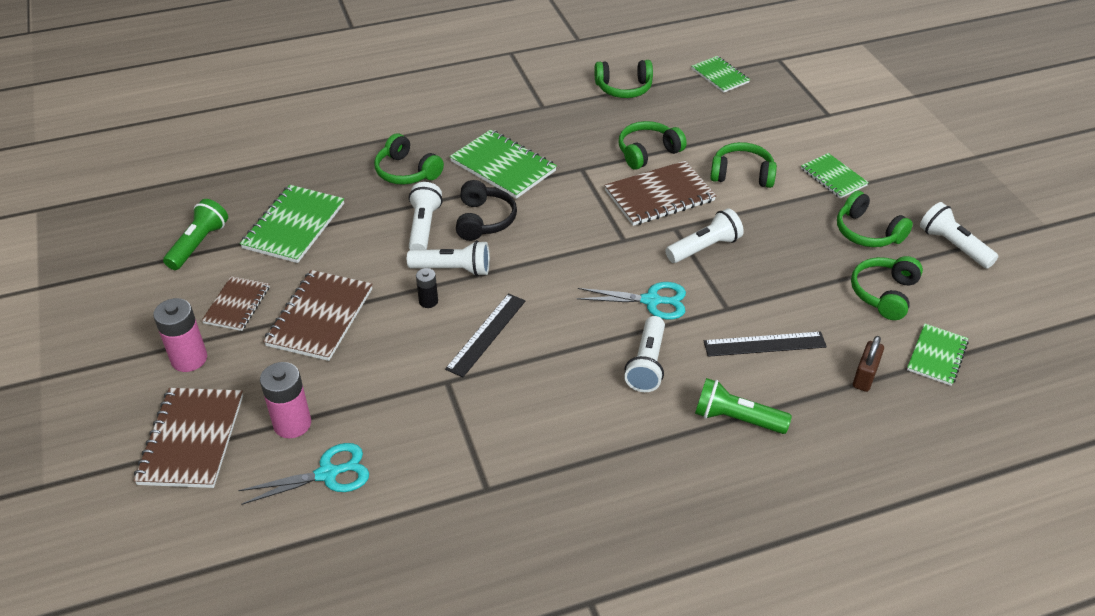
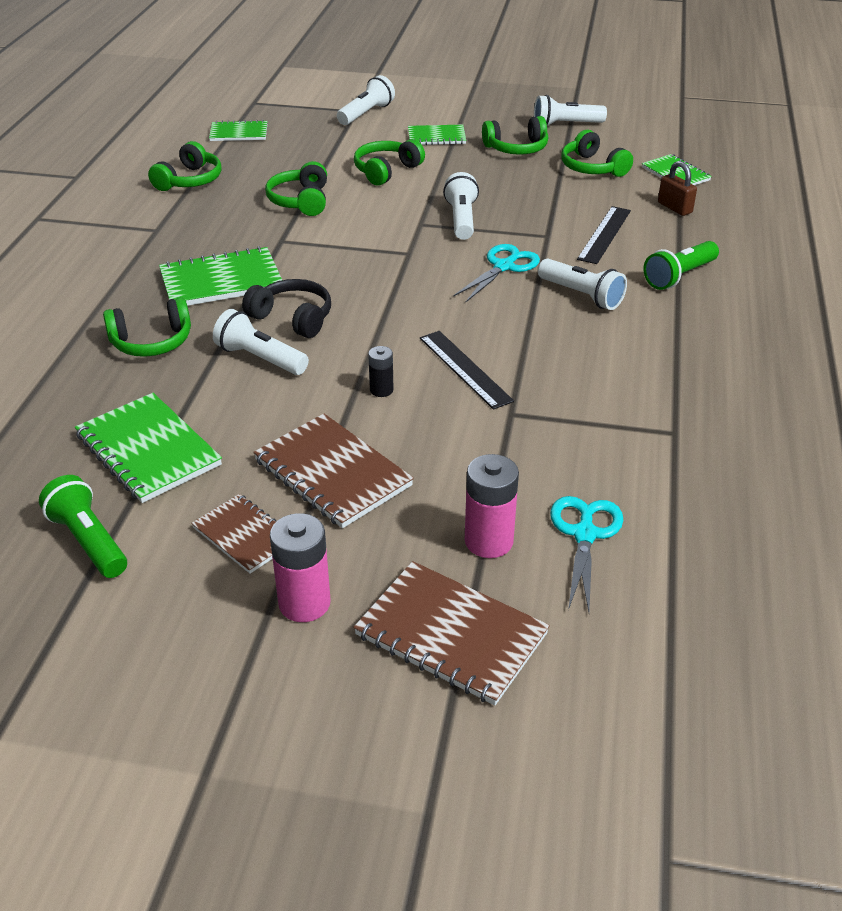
camera: 60 degrees left, 5 degrees down
(453, 269) = (348, 360): white flashlight -> white flashlight (366, 114)
(659, 196) = (369, 216): brown notebook -> none

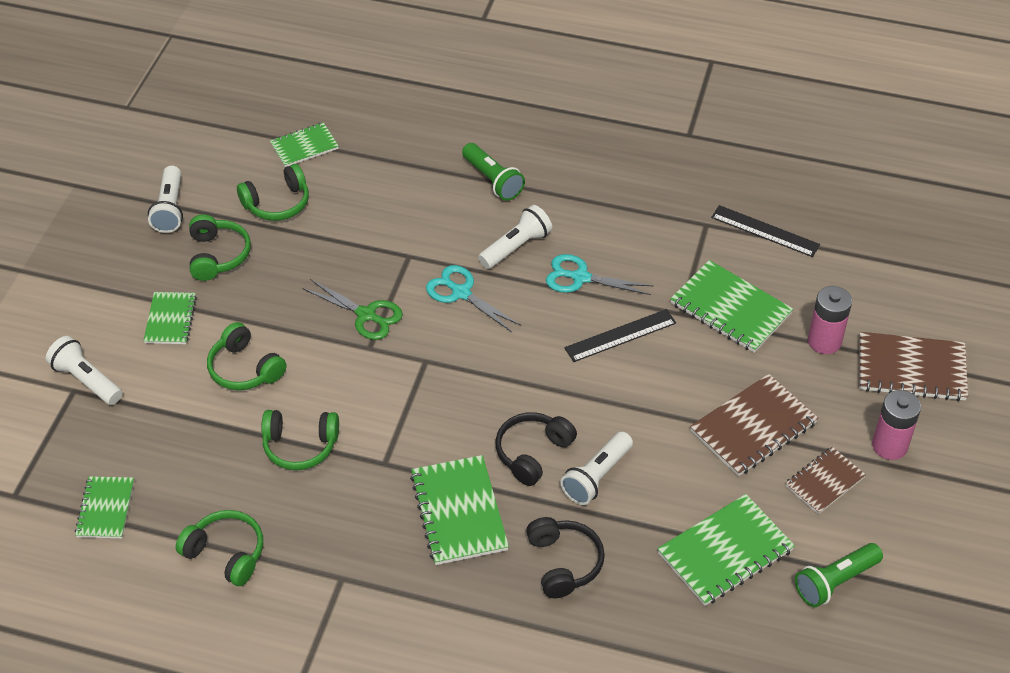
camera: 85 degrees left, 10 degrees up
(152, 342) = (564, 563): green headphones -> black headphones
(381, 390) = (647, 392): black battery -> none
(451, 635) = (911, 369): brown notebook -> brown notebook turned 60 degrees clockwise
(461, 219) = (366, 315): white flashlight -> green scissors
(528, 454) = (730, 309): none -> green notebook
(585, 534) = (815, 290): turquoise scissors -> turquoise scissors (580, 278)
(604, 234) = (413, 216): black ruler -> black ruler (765, 231)
(674, 208) = (372, 160): brown padlock -> none

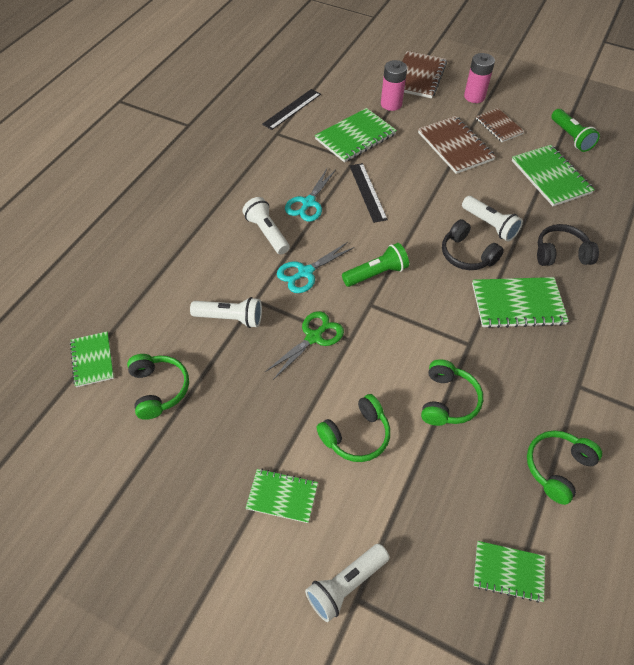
camera: 80 degrees left, 5 degrees up
(170, 209) = (130, 487): white flashlight -> white flashlight (230, 318)
(217, 255) = (209, 447): green headphones -> none
(493, 180) = (190, 235): green flashlight -> green flashlight (376, 274)

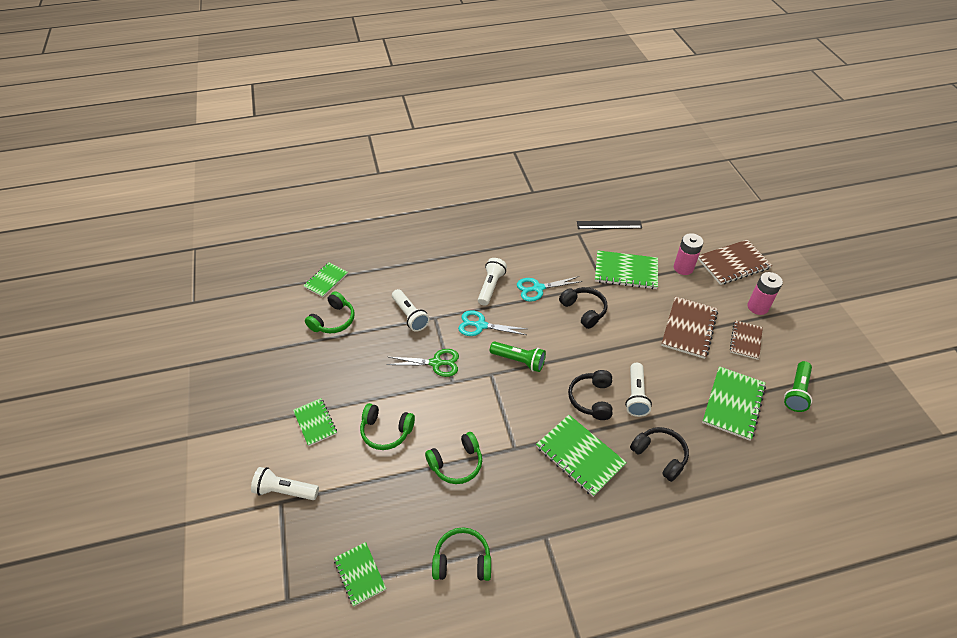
camera: 50 degrees right, 5 degrees down
(368, 192) = (584, 310): black ruler -> black headphones

